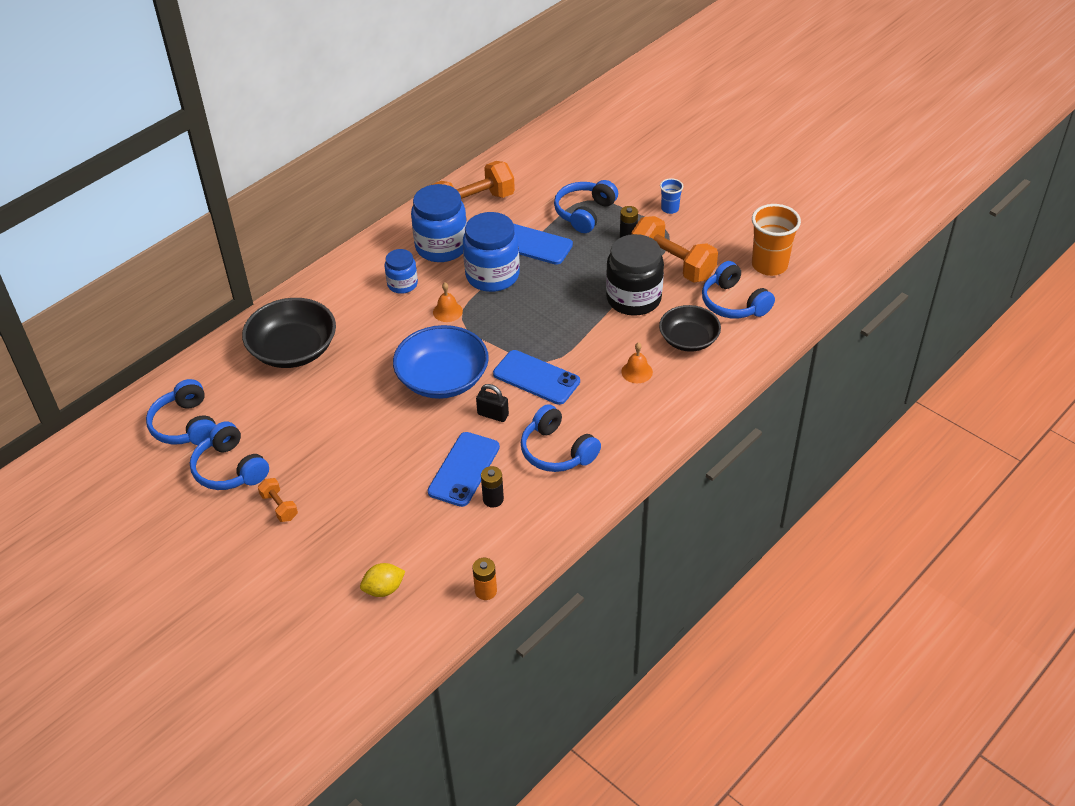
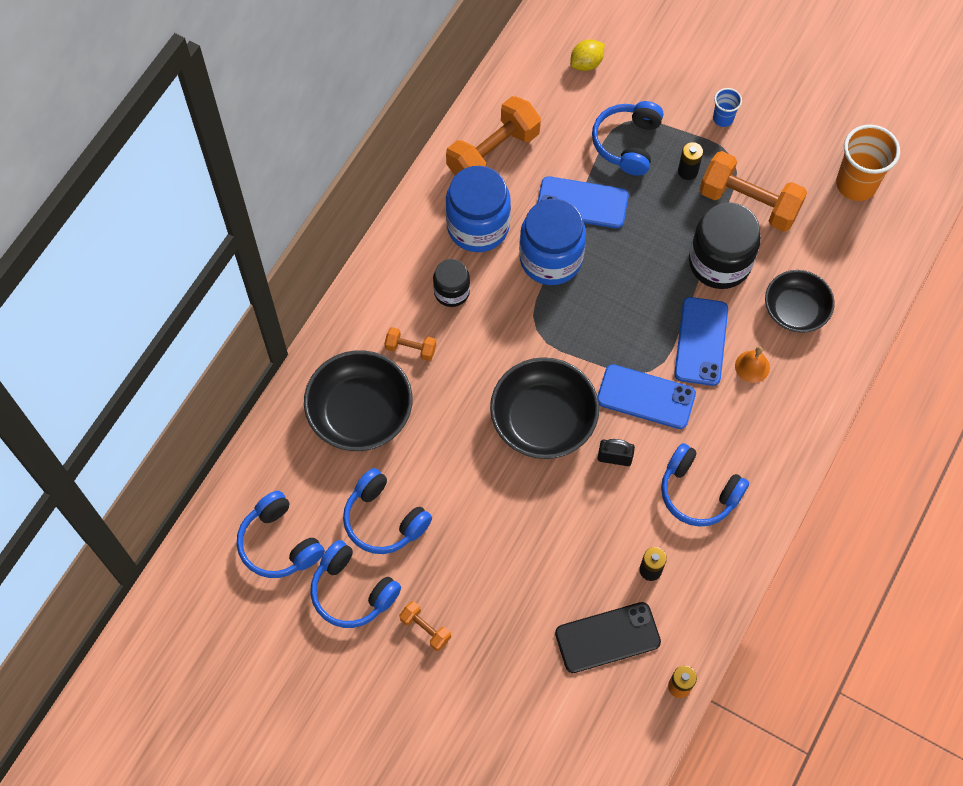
camera: 15 degrees left, 20 degrees up
(353, 315) = (410, 348): none -> orange dumbbell
(384, 589) = (574, 708): yellow lemon -> yellow lemon (586, 63)
(402, 284) = (452, 292): blue jar -> black jar
(435, 542) = (607, 637): none -> black phone
(442, 378) = (543, 419): blue bowl -> black bowl
(447, 311) = (517, 322): orange bell -> none
(464, 469) = (607, 537): blue phone -> blue phone (701, 341)
(734, 303) = (831, 247): blue headphones -> blue headphones (384, 519)

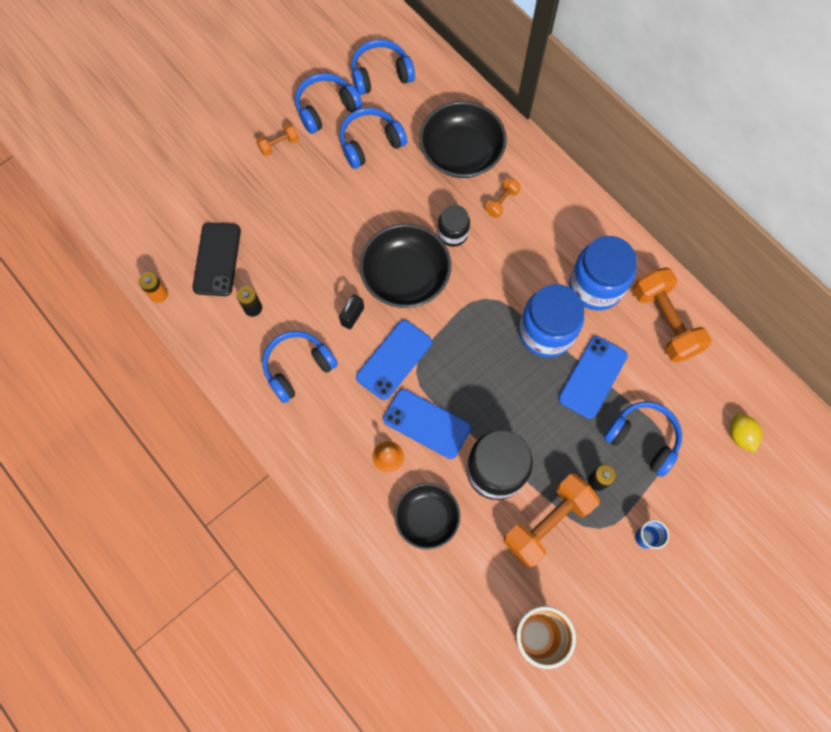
camera: 110 degrees right, 5 degrees up
(452, 292) = (541, 247): black jar -> black jar (453, 233)

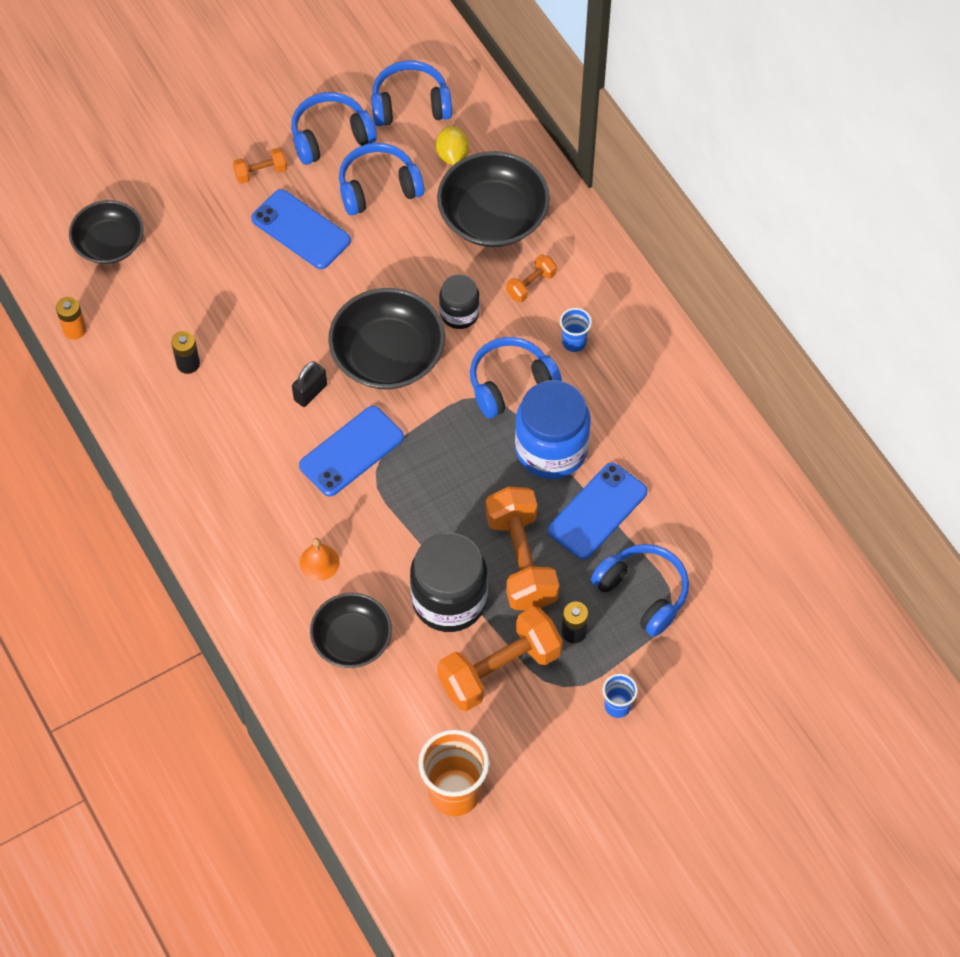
camera: 10 degrees right, 10 degrees down
(173, 219) = (109, 243): none -> black bowl
(217, 259) = (155, 299): black phone -> none
(298, 368) = (230, 442): blue headphones -> blue headphones (511, 384)
(426, 424) = (375, 532): blue phone -> blue phone (301, 230)
(544, 243) = (574, 342): none -> blue cup
(595, 286) = (628, 404): blue jar -> none
(664, 322) = (706, 461): orange dumbbell -> orange dumbbell (521, 560)
(740, 435) = (768, 608): yellow lemon -> yellow lemon (452, 155)

